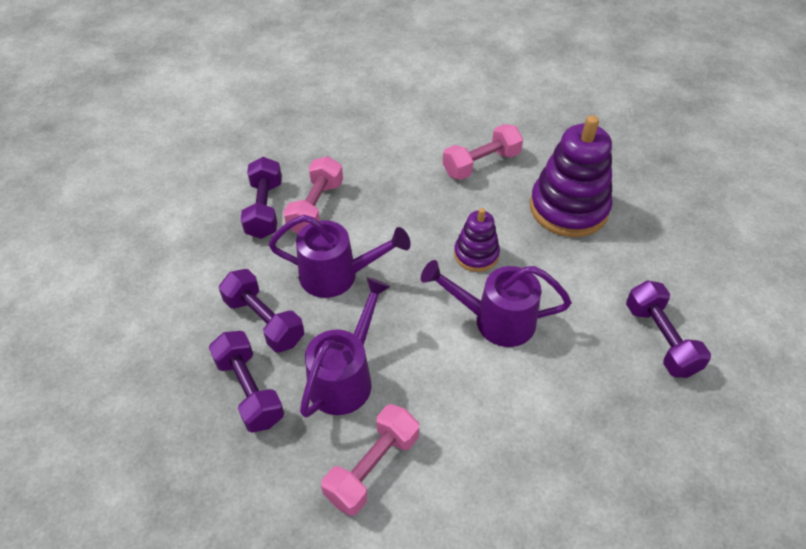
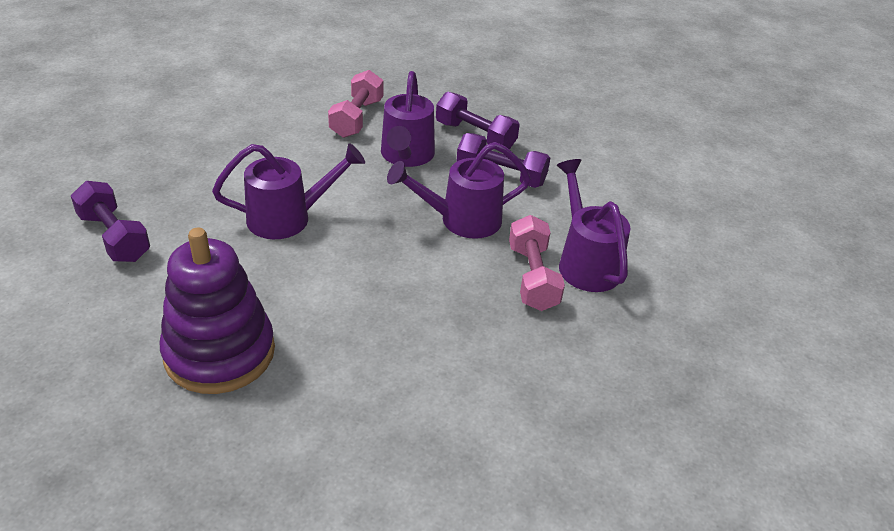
camera: 155 degrees right, 10 degrees down
(264, 209) = (585, 262): purple dumbbell -> purple watering can
(476, 254) = (326, 271): purple stacking toy -> none
(481, 164) = (357, 388): pink dumbbell -> none

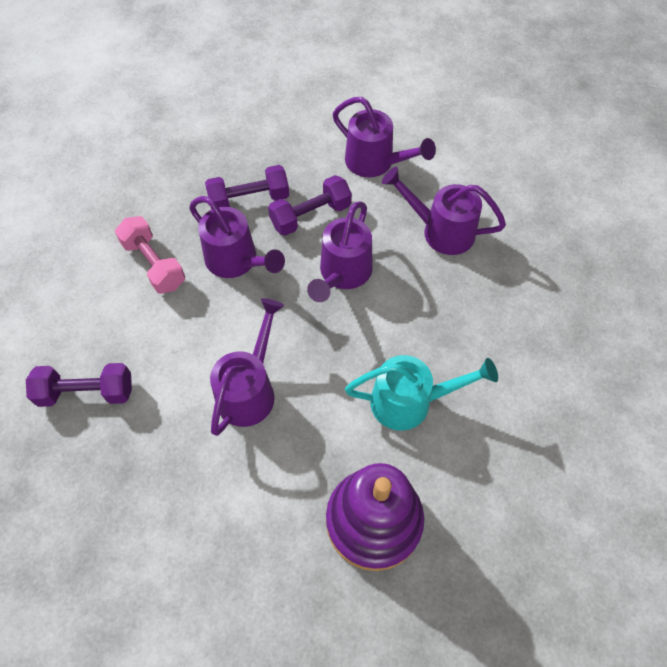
camera: 50 degrees left, 20 degrees up
(114, 237) = (171, 539): purple dumbbell -> purple dumbbell (86, 392)
(368, 324) = (410, 402): none -> turquoise watering can
(532, 277) = (433, 271): pink dumbbell -> none
(608, 187) = (375, 163): none -> purple watering can

